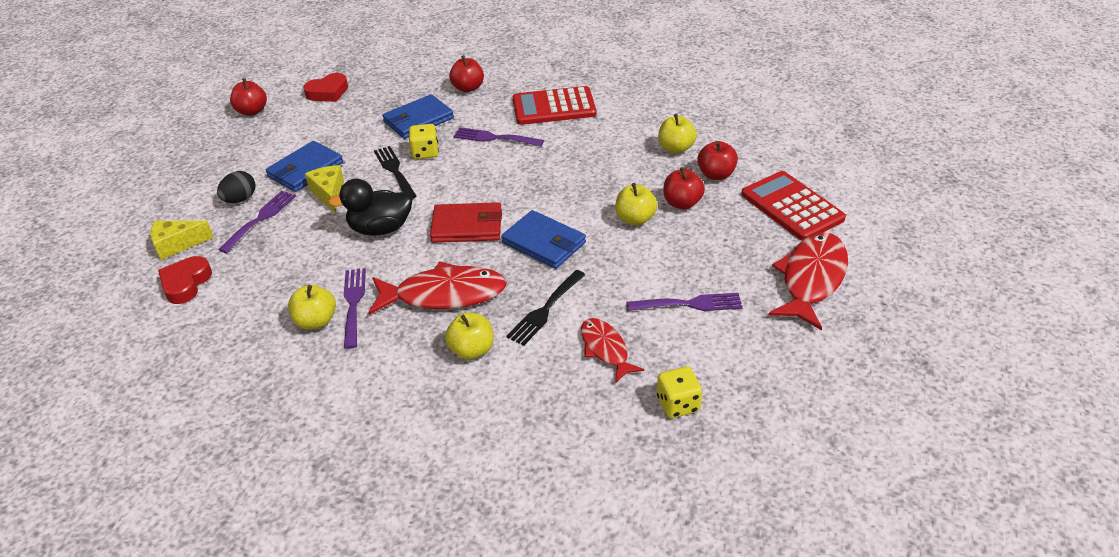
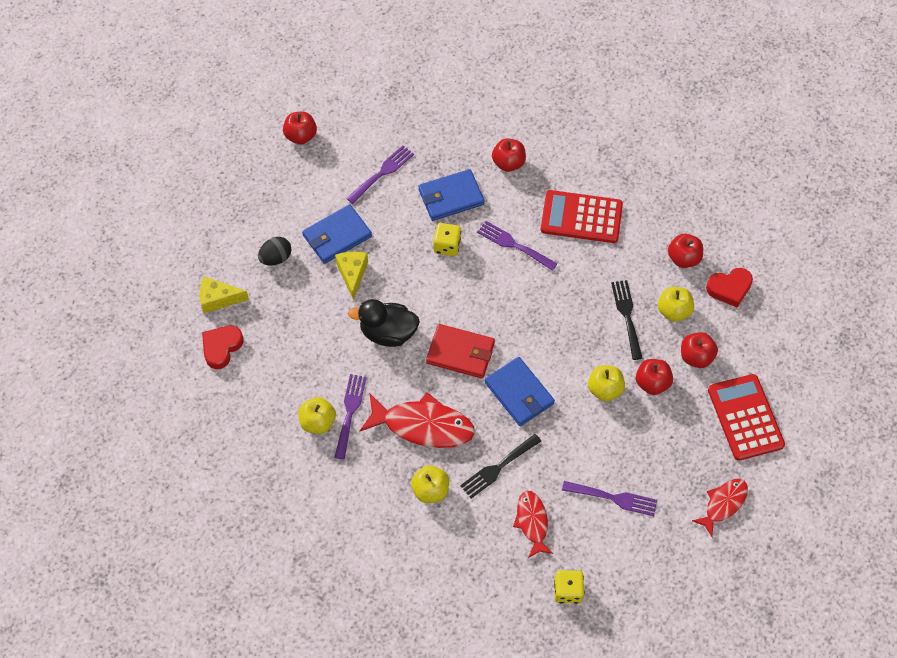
camera: 15 degrees right, 20 degrees up
(260, 219) = (290, 289): purple fork -> purple fork (382, 173)
(328, 92) = (375, 129): red heart -> red heart (729, 288)
(394, 170) = (414, 262): black fork -> black fork (627, 316)
(666, 112) = (683, 258): none -> red apple
(811, 279) = (723, 504): red fish -> red fish, size x0.59

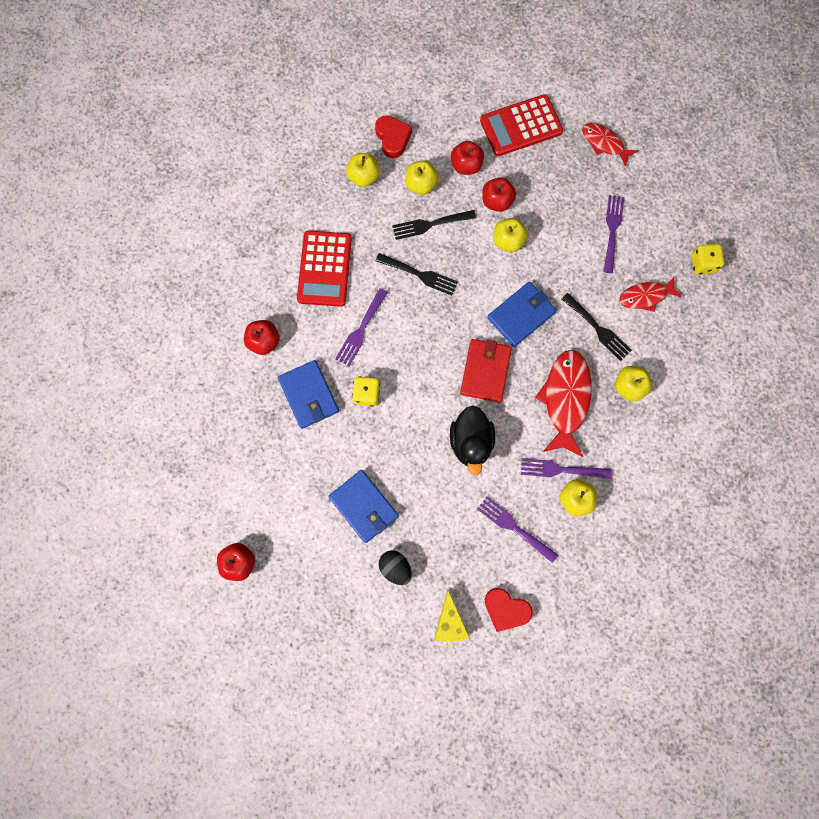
camera: 95 degrees left, 15 degrees up
(352, 274) = (408, 485): yellow cheese -> none
(382, 173) = (282, 468): purple fork -> purple fork (514, 527)
(570, 302) = (420, 274): none -> black fork
(683, 258) = (364, 177): red apple -> yellow apple

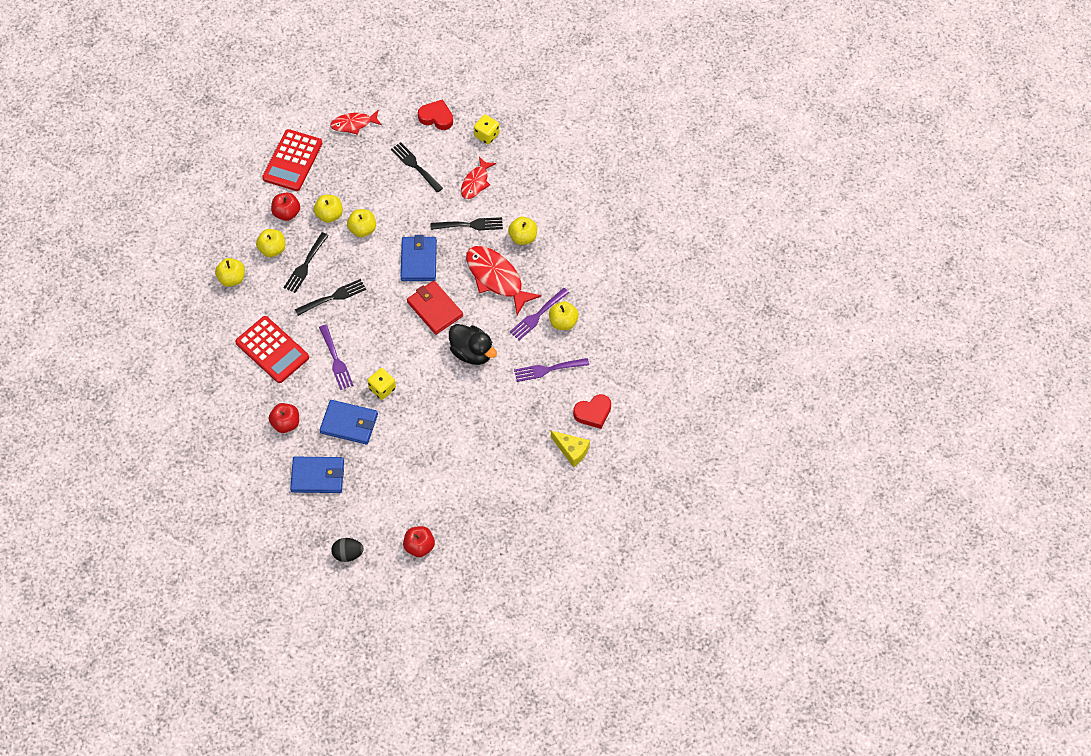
camera: 50 degrees left, 15 degrees down
(364, 506) = (453, 445): blue wallet -> blue wallet (318, 476)
(393, 138) = (222, 241): red heart -> red heart (436, 117)
(395, 567) = (509, 456): black egg -> black egg (348, 554)
(497, 201) = (329, 215): red apple -> yellow apple
(612, 230) = (415, 166): purple fork -> black fork

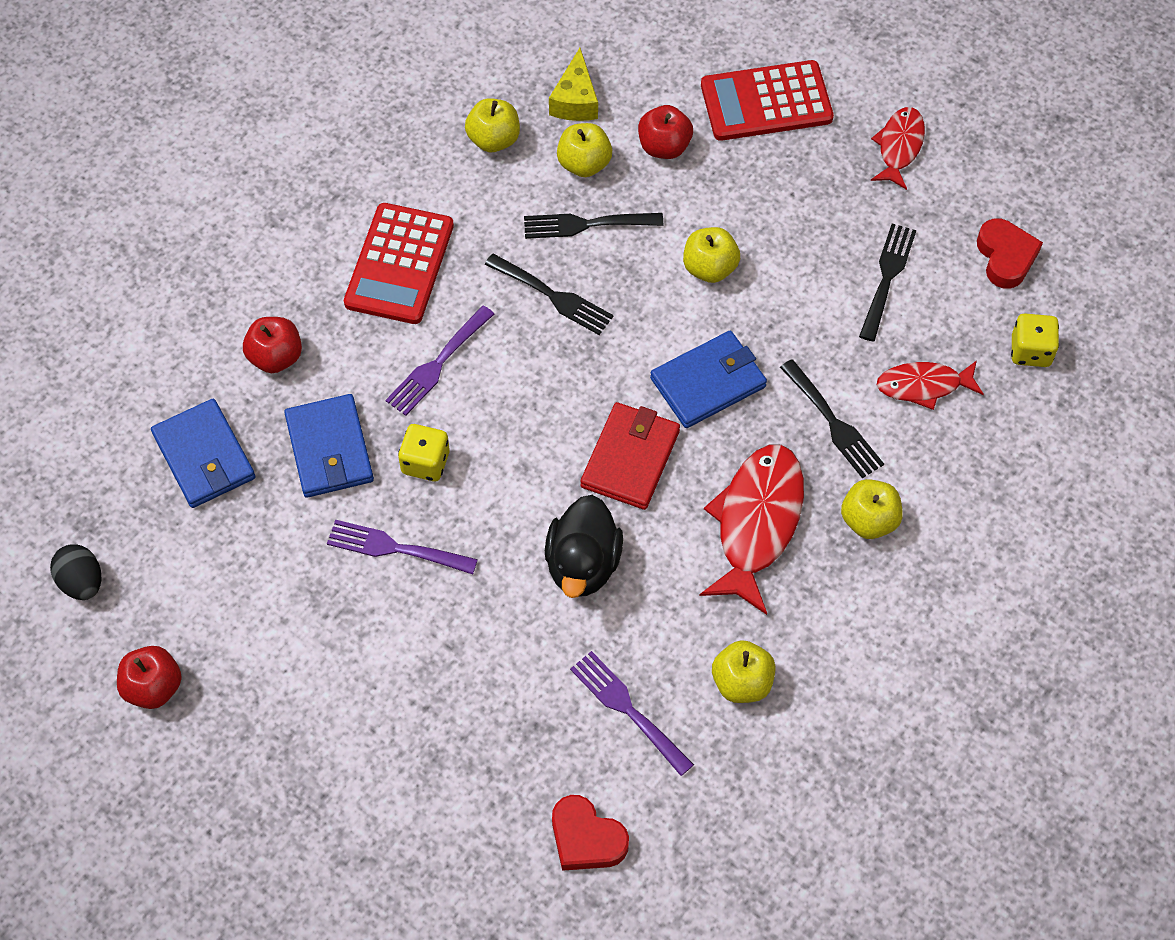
camera: 60 degrees right, 0 degrees up
(329, 215) = (703, 206): yellow apple -> none
(354, 124) = (899, 147): red fish -> red fish turned 60 degrees clockwise
(537, 315) = (726, 631): purple fork -> purple fork (395, 548)
(571, 450) = (486, 842): yellow cheese -> yellow cheese (575, 100)

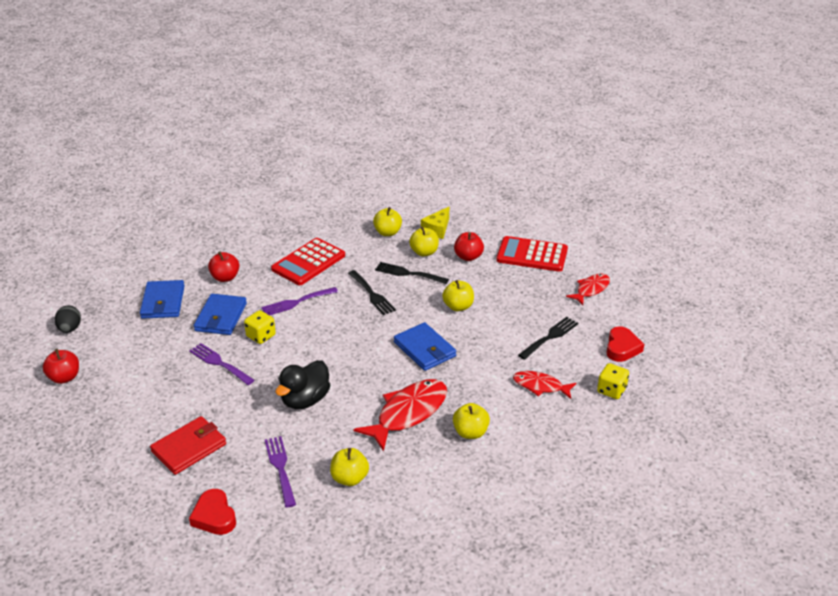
camera: 25 degrees right, 25 degrees down
(630, 458) = (362, 366): red wallet -> red wallet (189, 448)
(708, 382) = (424, 349): blue wallet -> blue wallet turned 60 degrees clockwise
(833, 423) = (479, 386): black fork -> none

